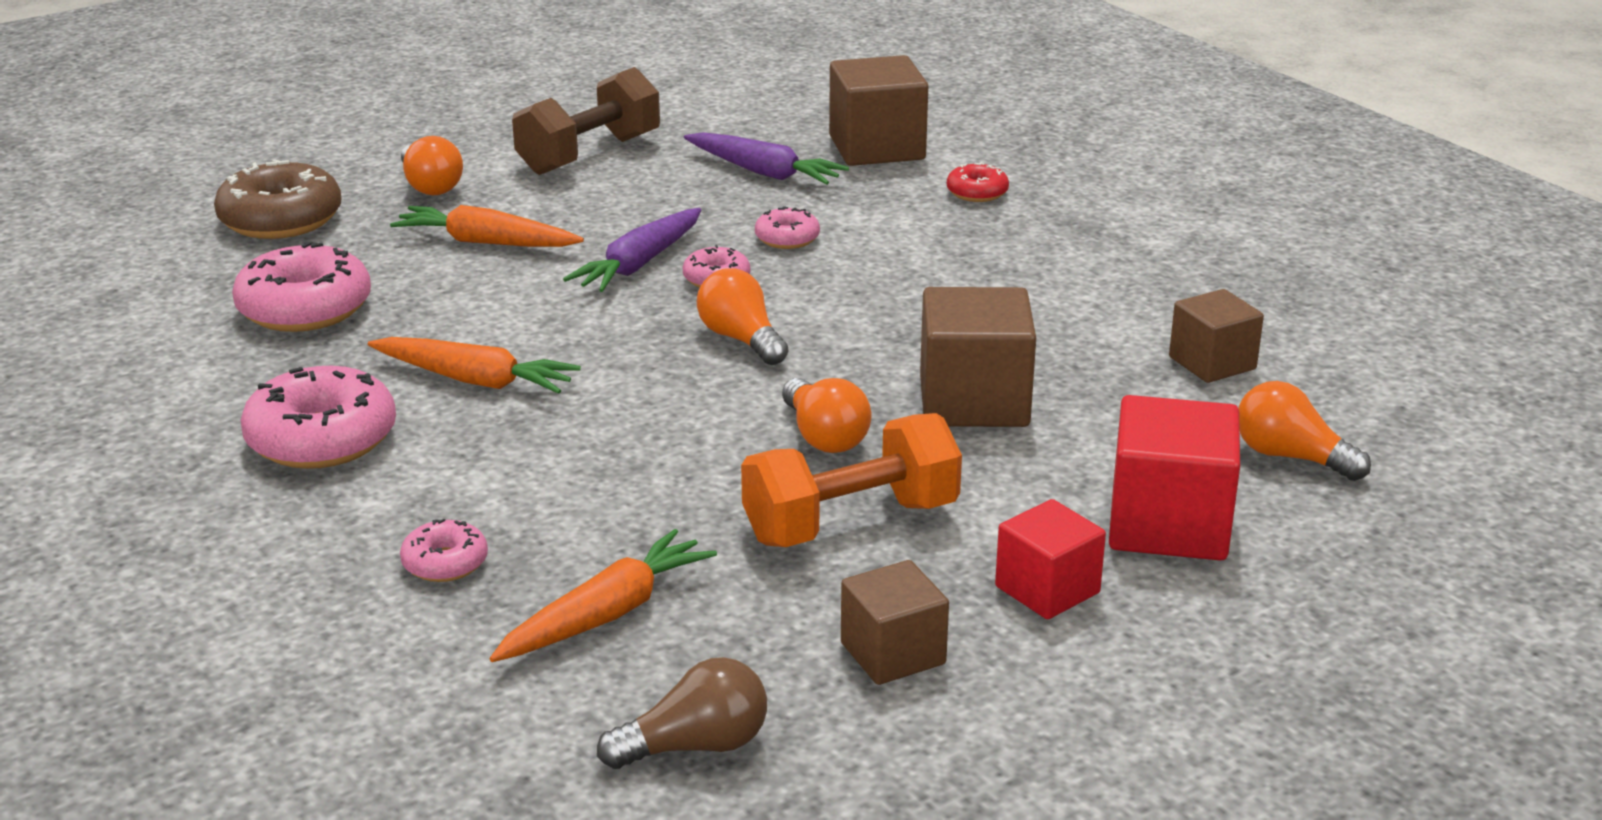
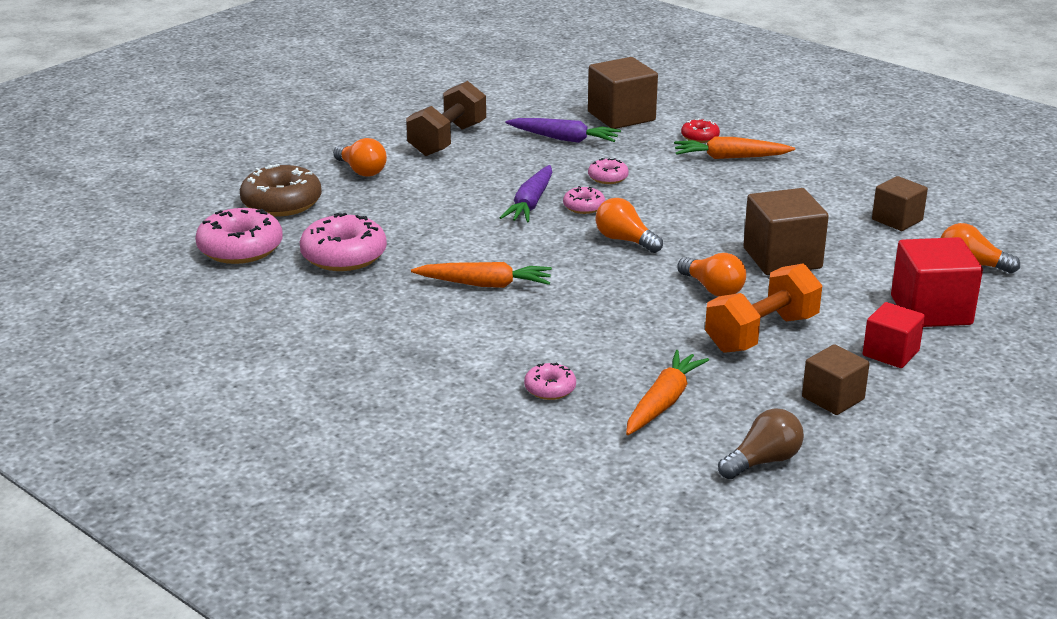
camera: 15 degrees left, 0 degrees up
(322, 439) = (419, 331): pink donut -> pink donut (240, 248)
(486, 242) = (425, 202): orange carrot -> orange carrot (730, 157)

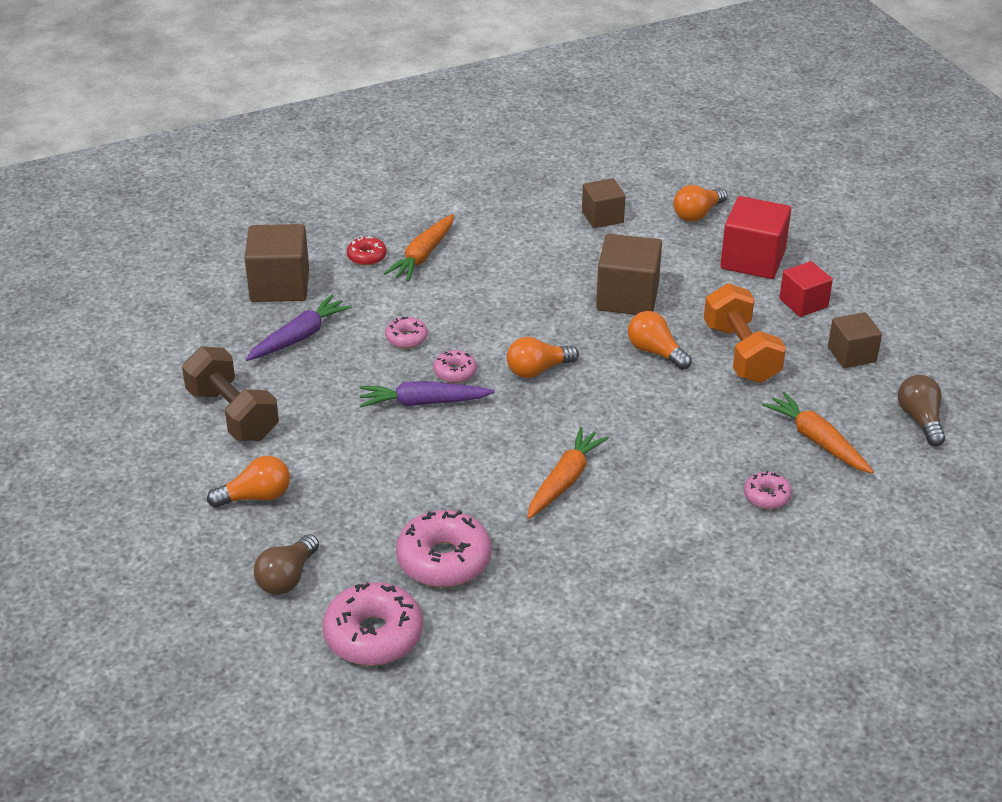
camera: 65 degrees left, 10 degrees up
(281, 203) = (287, 577): brown donut -> brown light bulb
(530, 203) = (423, 402): purple carrot -> purple carrot turned 135 degrees clockwise
(713, 289) = (655, 352): orange light bulb -> orange light bulb turned 120 degrees counterclockwise

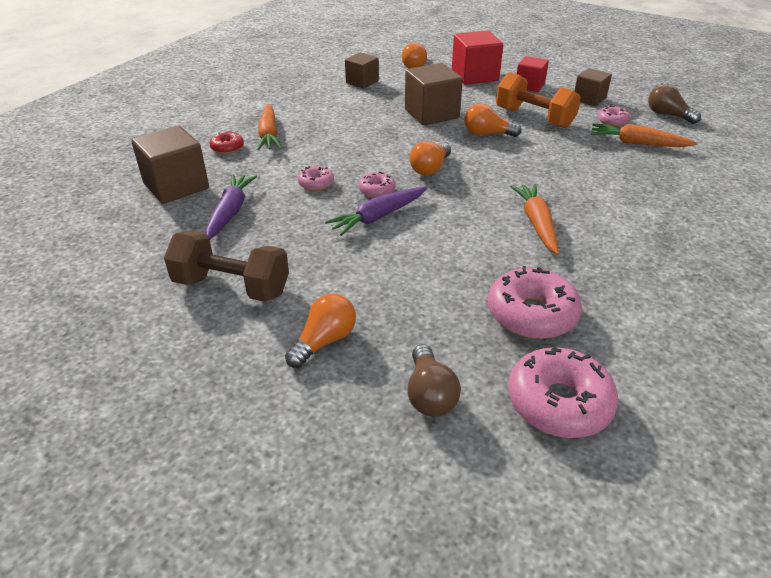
camera: 35 degrees left, 0 degrees up
(766, 496) = (659, 181): pink donut -> pink donut (612, 121)

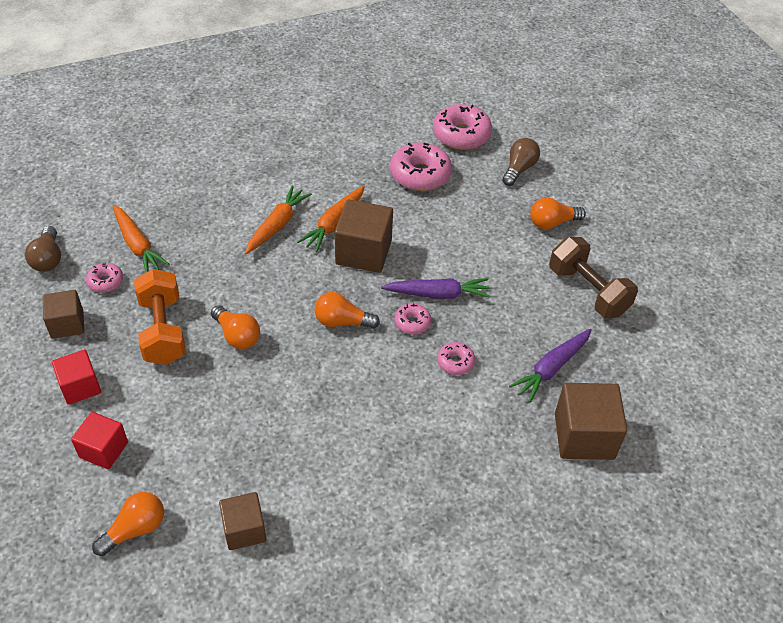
camera: 145 degrees left, 10 degrees up
(227, 148) = (503, 475): red donut -> none
(269, 134) = (445, 474): orange carrot -> orange carrot (277, 225)
(430, 168) = (342, 321): orange light bulb -> orange light bulb turned 150 degrees counterclockwise
(431, 114) = (246, 402): brown cube -> brown cube (363, 252)
(474, 76) = (104, 450): red cube -> red cube, size x0.63

